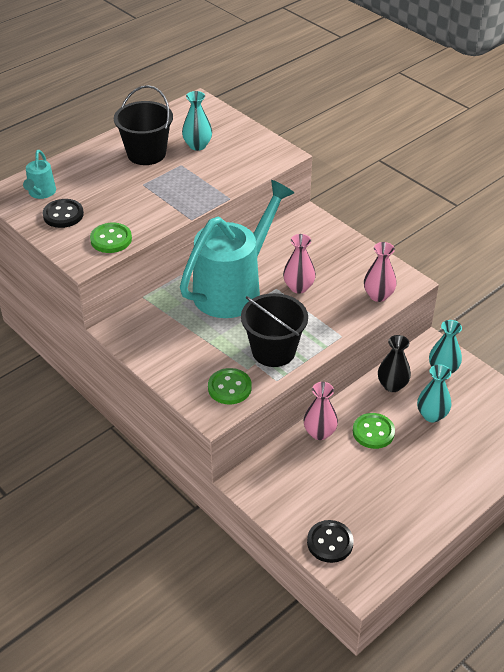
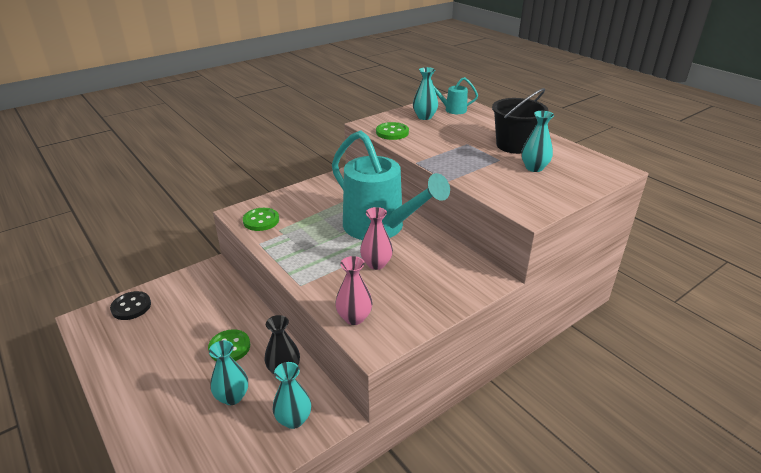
camera: 95 degrees right, 10 degrees down
(63, 215) = (424, 117): black button -> turquoise vase
(273, 351) = (294, 244): black bucket -> none
(319, 432) = (244, 312): pink vase -> none

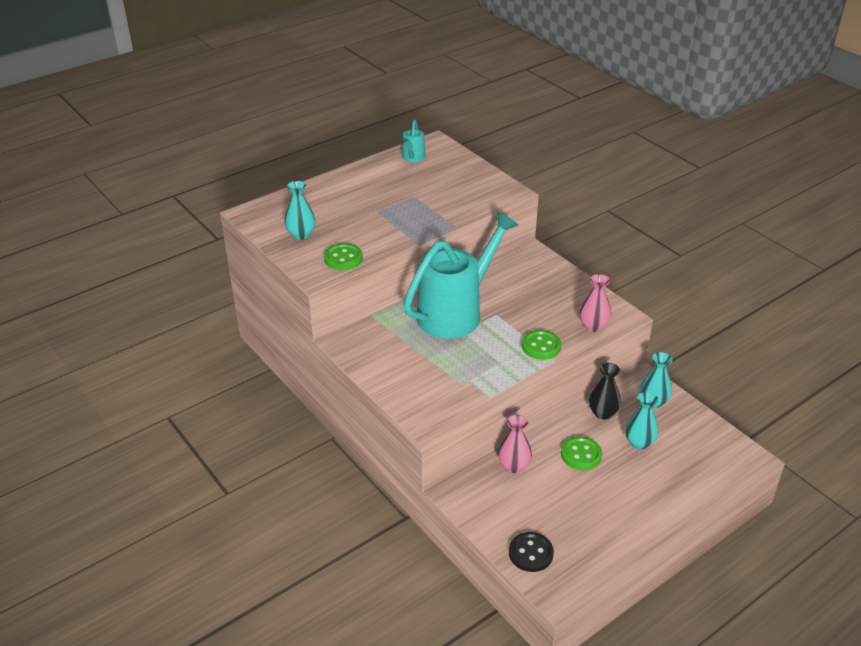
camera: 90 degrees left, 5 degrees up
(261, 220) = (444, 401): green button -> green button (541, 346)
(376, 264) = (517, 314): pink vase -> pink vase (514, 466)
(452, 109) = (282, 215): turquoise watering can -> turquoise watering can (412, 158)
(514, 145) = (383, 185): black bucket -> none
(534, 168) = (431, 180): turquoise vase -> none

